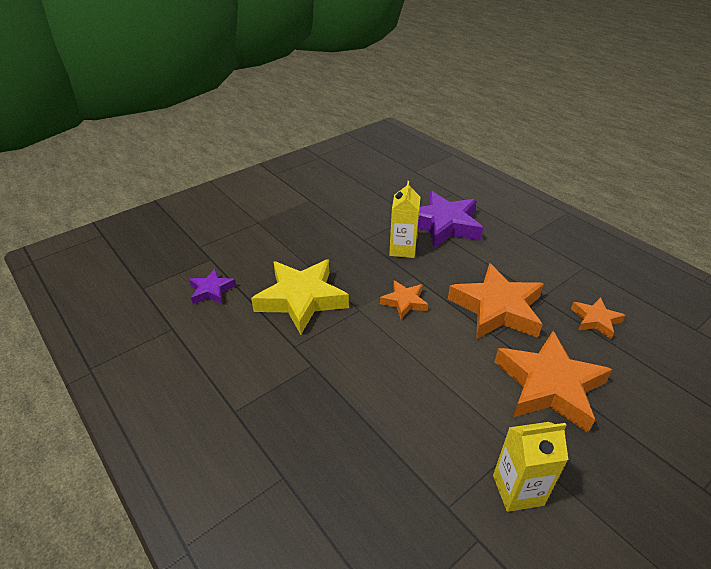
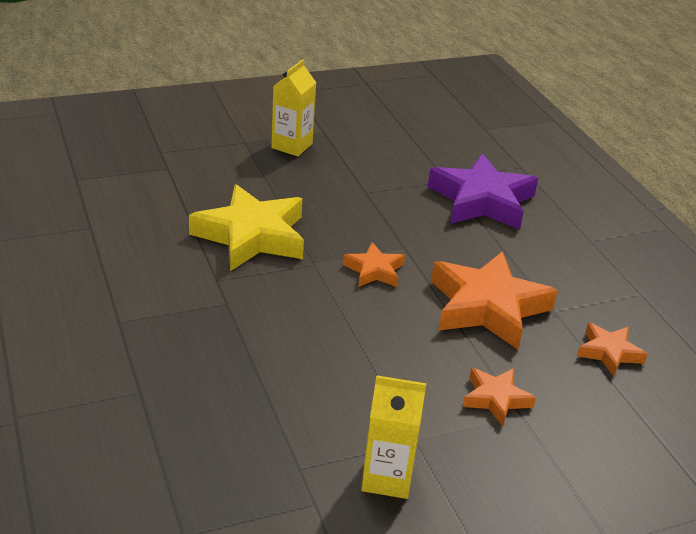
camera: 15 degrees right, 5 degrees down
(211, 290) = (152, 201): purple star -> none
(402, 249) = (409, 215): yellow carton -> yellow carton (292, 146)
(549, 385) = (495, 399): orange star -> orange star, size x0.51

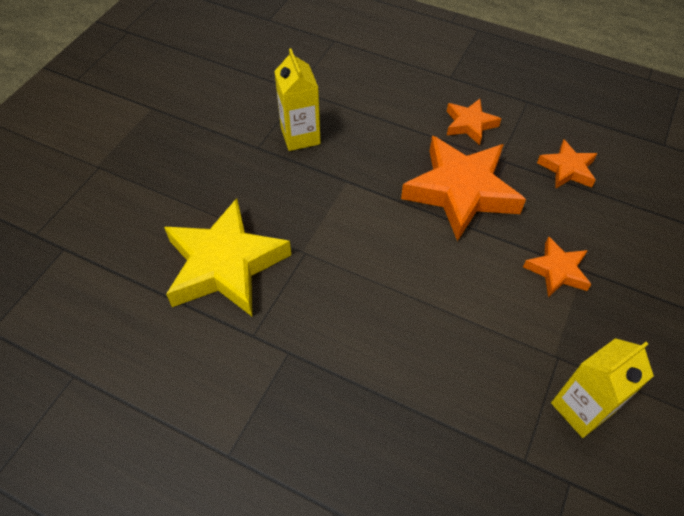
camera: 40 degrees left, 20 degrees up
(292, 146) = (144, 142): yellow carton -> yellow carton (300, 136)
(374, 270) = (354, 221): orange star -> orange star (470, 124)
(481, 200) = (346, 93): purple star -> none

